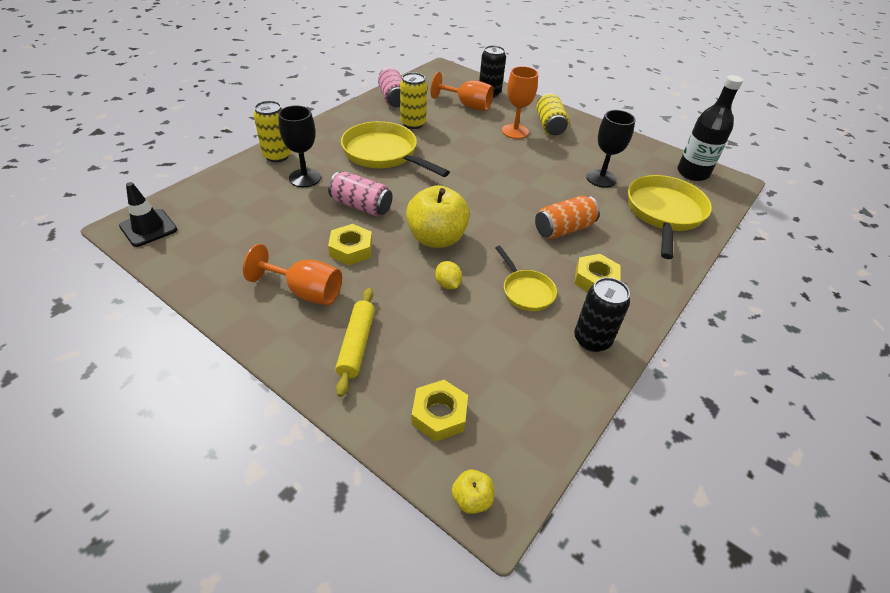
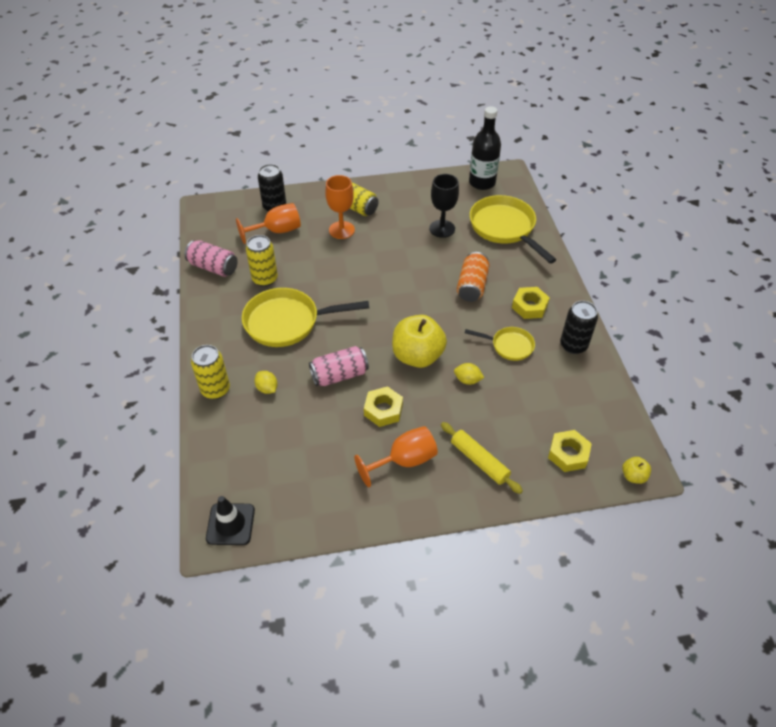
camera: 45 degrees left, 5 degrees up
(305, 178) = (267, 388): black goblet -> yellow lemon

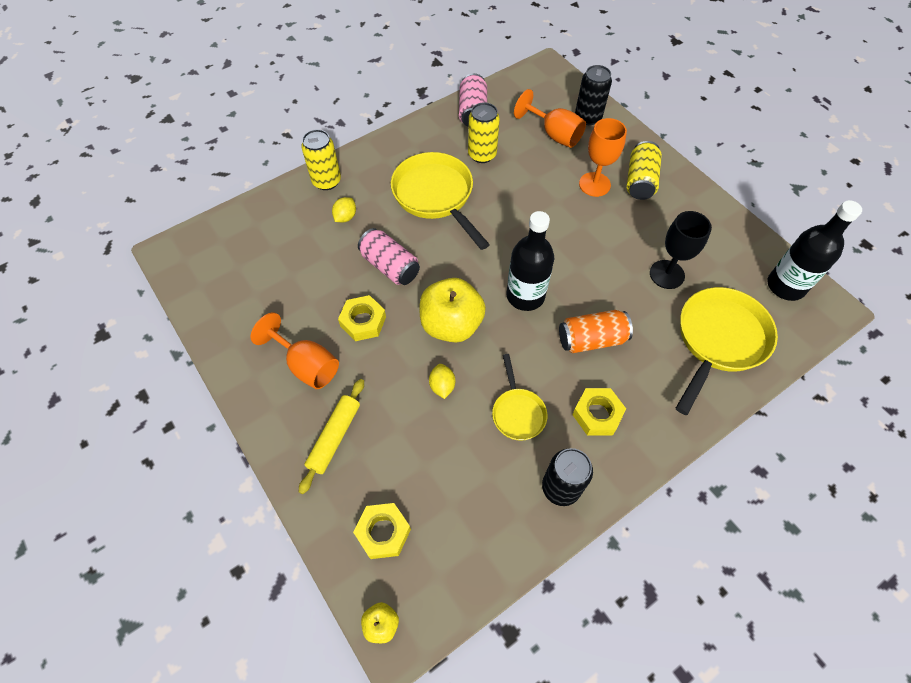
camera: 65 degrees right, 10 degrees up
(230, 524) = (188, 257): black traffic cone -> none
(416, 305) = (525, 296): none -> black bottle

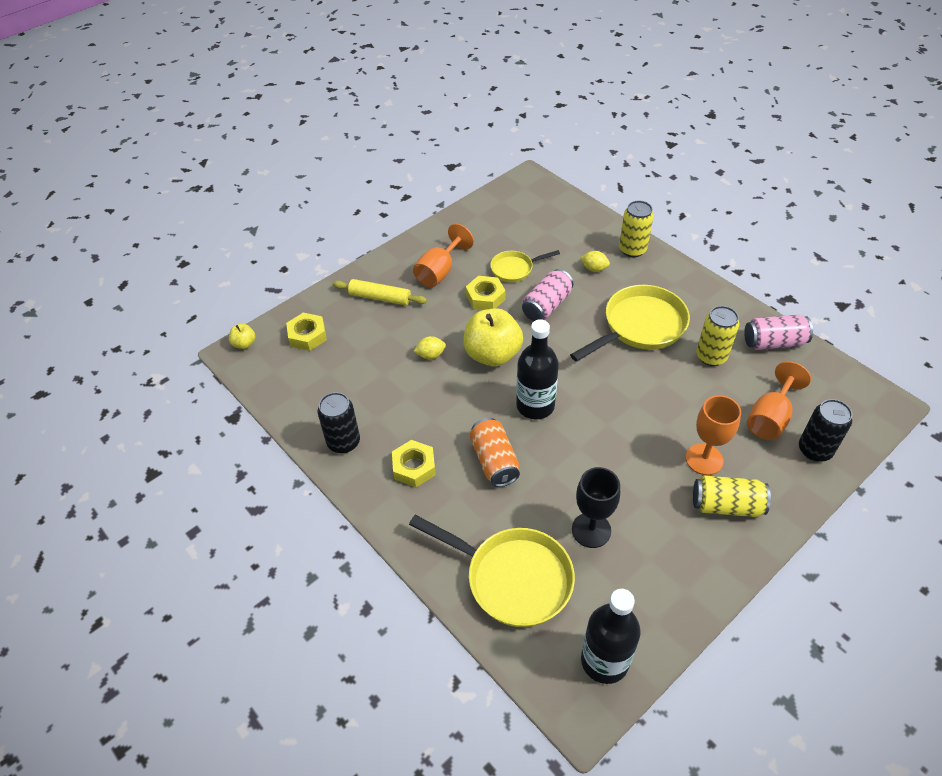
camera: 85 degrees right, 10 degrees down
(518, 412) = (410, 408): yellow pan -> yellow pan (514, 269)

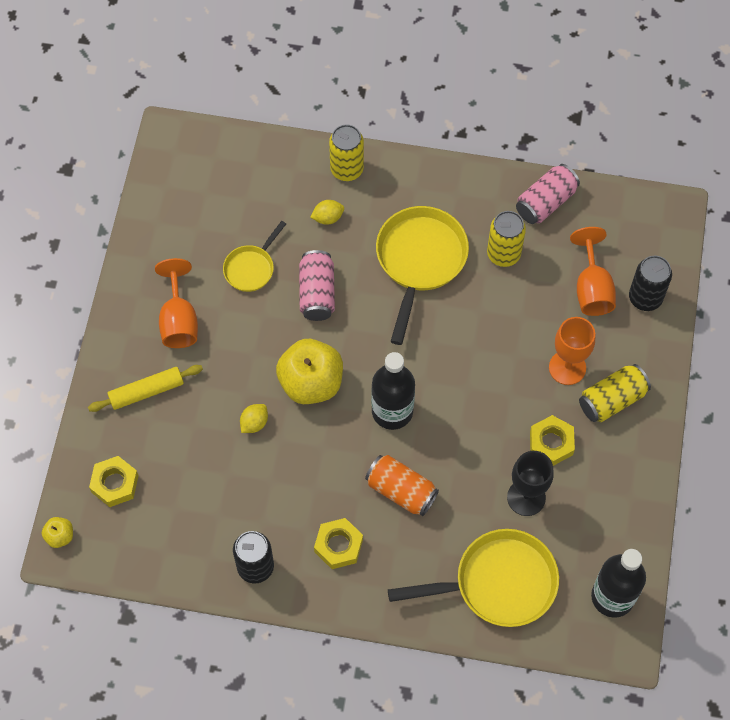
camera: 40 degrees left, 15 degrees up
(485, 297) = (251, 322): yellow nut -> yellow nut (551, 443)

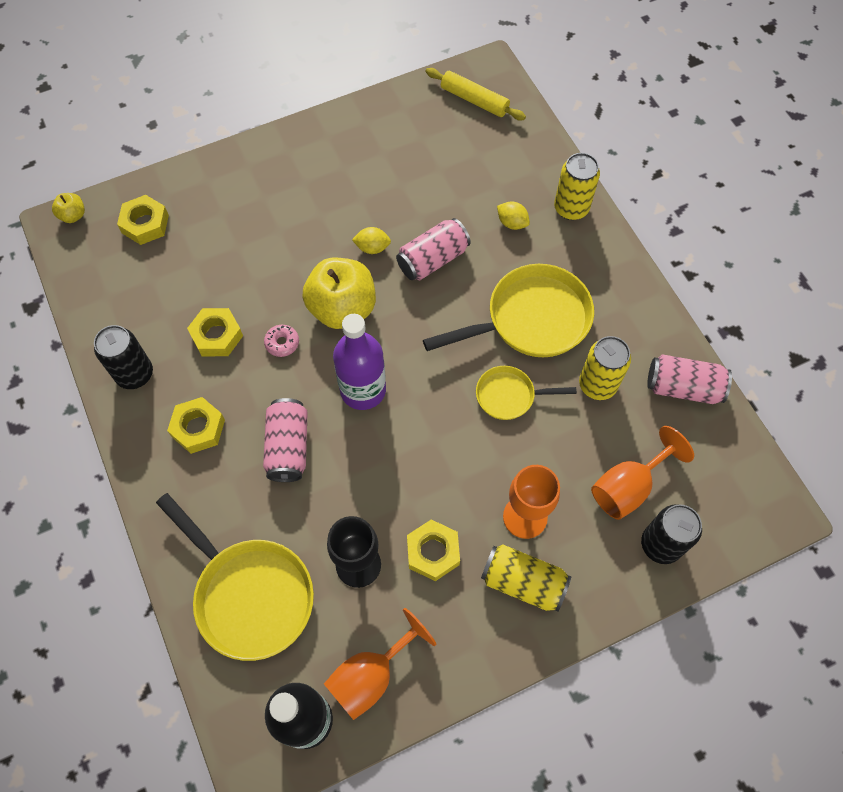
camera: 55 degrees right, 0 degrees up
(146, 392) = (244, 195): yellow rolling pin -> yellow rolling pin (474, 100)
(179, 320) = (327, 177): orange goblet -> orange goblet (371, 675)
(251, 268) = (416, 197): yellow pan -> yellow pan (509, 396)
(254, 423) = (272, 289): yellow lemon -> yellow lemon (372, 248)
(266, 487) = (217, 336): none -> yellow nut
(309, 444) = (282, 343): none -> pink donut
(392, 411) = (363, 390): black bottle -> purple bottle
(401, 491) = (288, 447): orange can -> pink can

